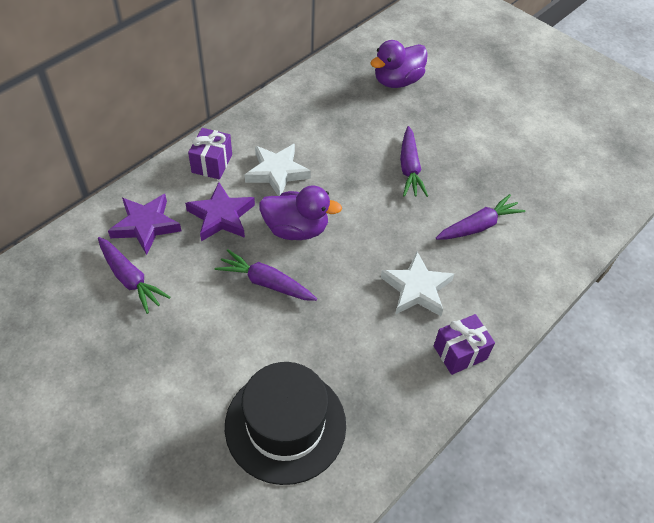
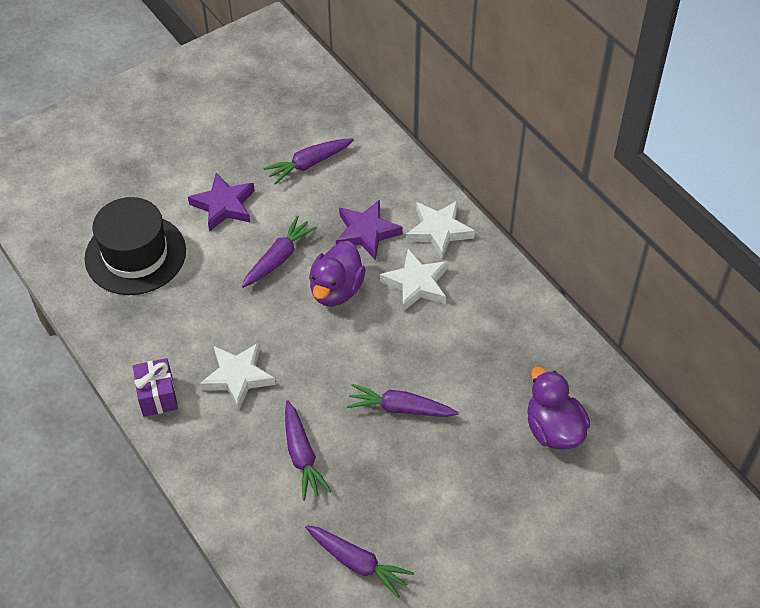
camera: 105 degrees right, 0 degrees up
(146, 226) = (367, 176): purple star -> purple star (224, 205)
(212, 163) = (439, 231): purple gift -> white star
(554, 177) = (357, 563): none -> purple carrot

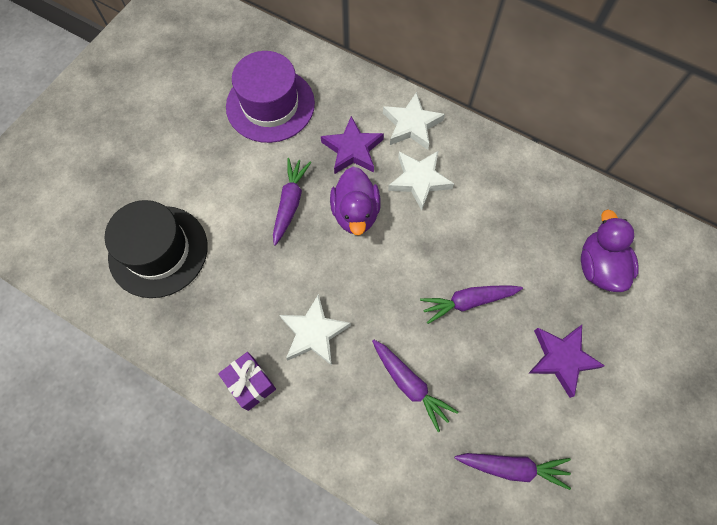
camera: 25 degrees left, 15 degrees up
(224, 205) = (215, 172): purple star -> purple star (561, 359)
(309, 164) = (270, 105): purple carrot -> purple hat
(553, 429) = (599, 267): purple duck -> purple duck turned 45 degrees clockwise

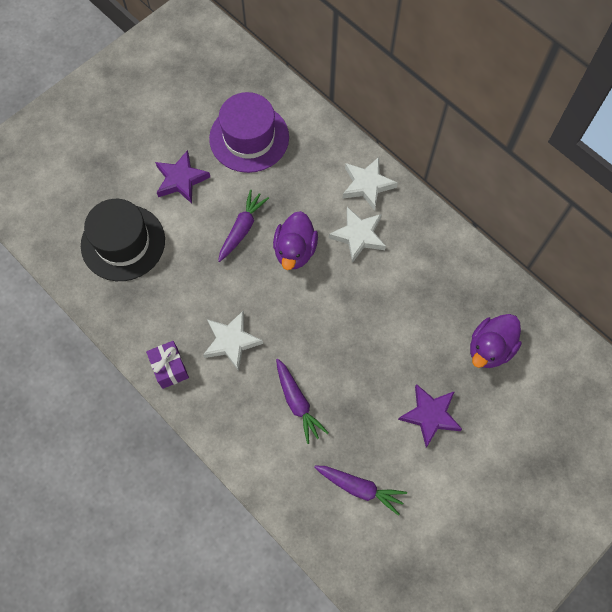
camera: 15 degrees right, 0 degrees up
(352, 150) = (309, 195): purple star -> purple star (181, 180)
(468, 301) = (367, 349): purple carrot -> none
(599, 267) = (490, 348): purple duck -> purple duck turned 150 degrees counterclockwise

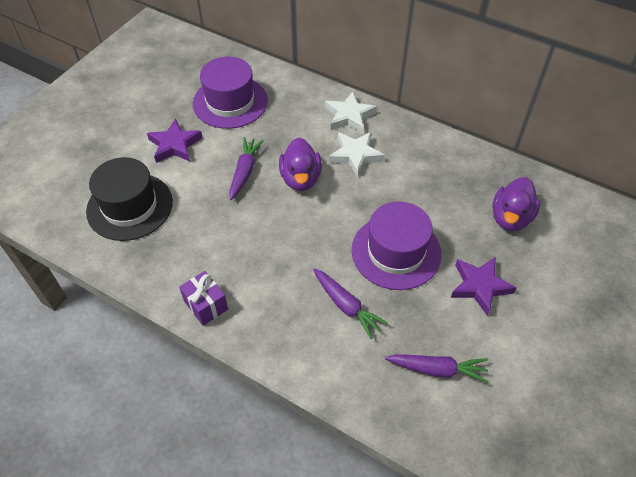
camera: 15 degrees left, 15 degrees down
(231, 341) = (262, 267): white star -> none
(362, 357) = (396, 252): none -> purple hat

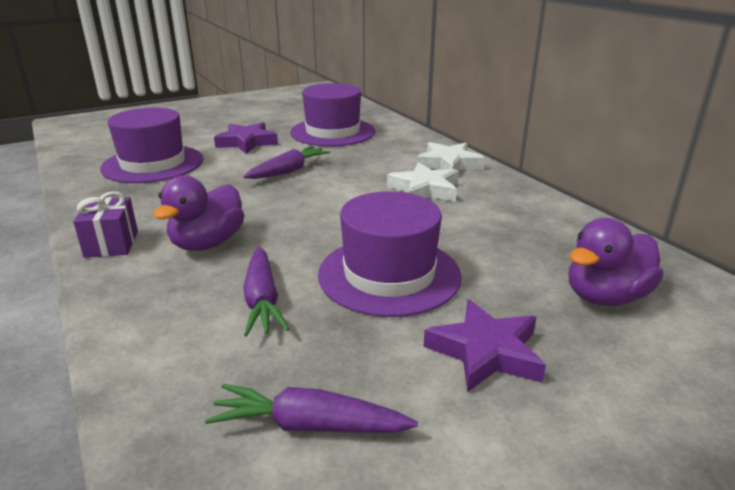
camera: 30 degrees right, 25 degrees down
(130, 206) = (153, 164): black hat -> purple hat
(300, 179) = (340, 189): purple duck -> purple duck (207, 243)
(437, 369) = (309, 425): purple carrot -> purple carrot turned 150 degrees clockwise

